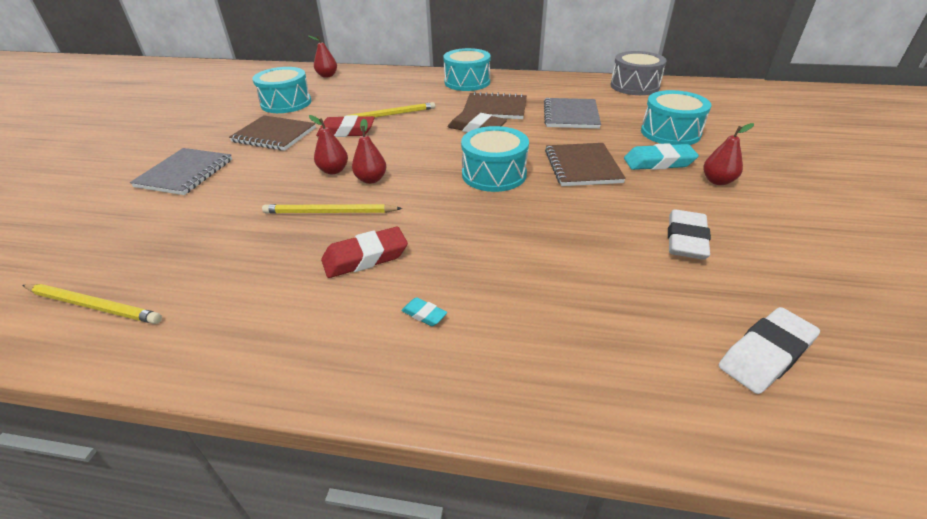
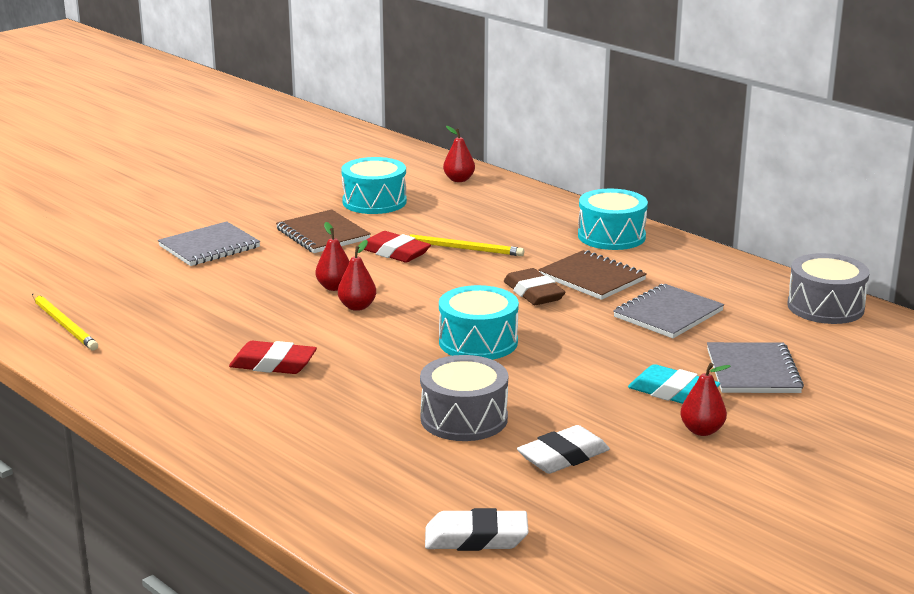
camera: 35 degrees right, 15 degrees down
(329, 212) = (287, 321): yellow pencil -> none
(424, 314) = (267, 415): turquoise eraser -> none
(577, 239) = (464, 418): none -> grey drum
(582, 166) = (580, 367): brown notebook -> none
(670, 132) = (753, 371): turquoise drum -> grey notebook

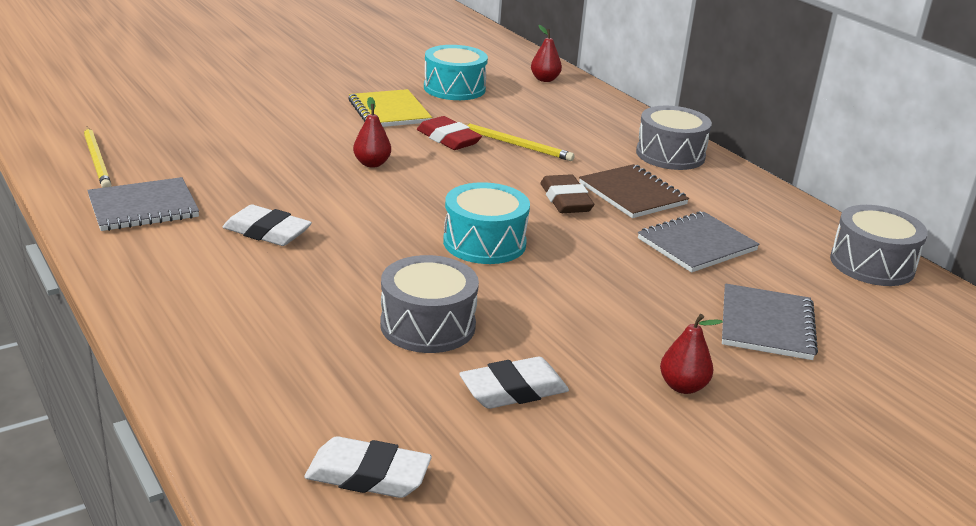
camera: 10 degrees right, 5 degrees up
(209, 247) = (277, 107): grey notebook -> grey notebook (143, 207)
(273, 364) = (267, 232): red eraser -> white eraser
(322, 234) = (389, 111): brown notebook -> yellow notebook
(357, 307) = (383, 186): red pear -> none
(611, 236) = (670, 155): turquoise drum -> grey drum
(673, 392) = (667, 334): turquoise eraser -> none

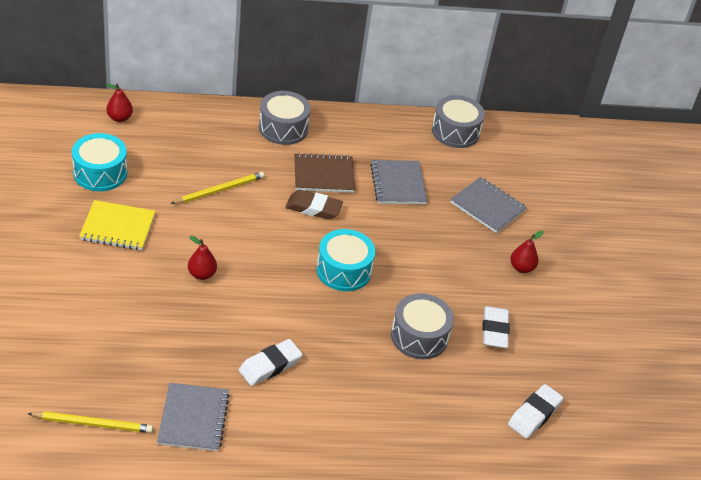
camera: 65 degrees left, 15 degrees up
(448, 139) = (188, 218): red eraser -> none

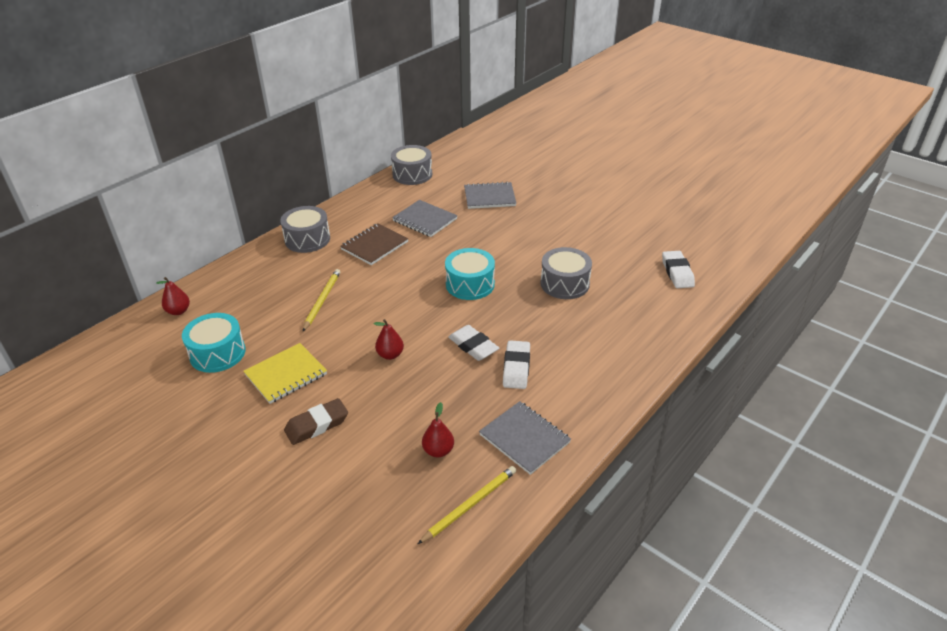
camera: 40 degrees left, 5 degrees down
(313, 208) = (398, 267): brown eraser -> brown eraser (317, 425)
(494, 330) = (593, 250): white eraser -> white eraser (473, 346)
(521, 268) = (554, 212): red pear -> red pear (438, 451)

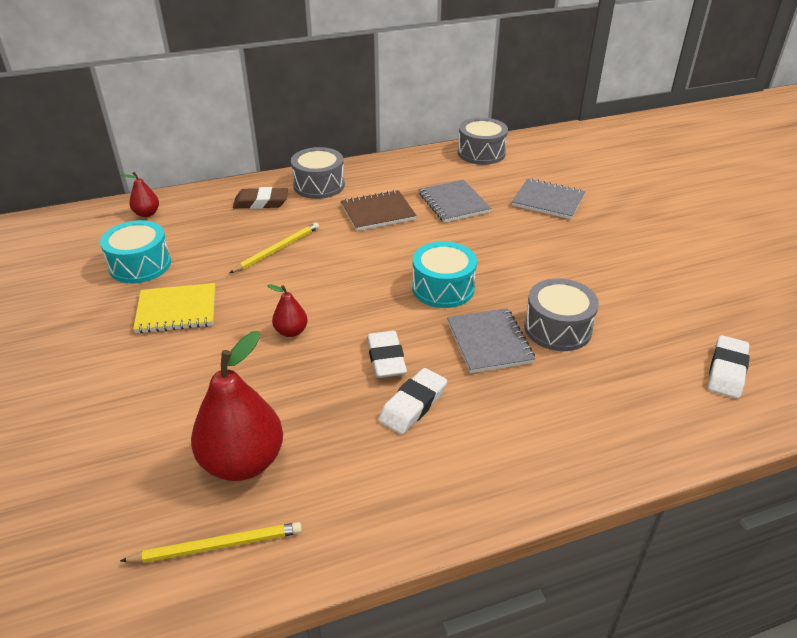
camera: 30 degrees right, 0 degrees up
(317, 425) = (155, 374): brown eraser -> brown eraser (261, 203)
(438, 451) = (243, 462): red pear -> red pear, size x2.07
(524, 438) = (348, 496): grey notebook -> grey notebook (489, 342)

